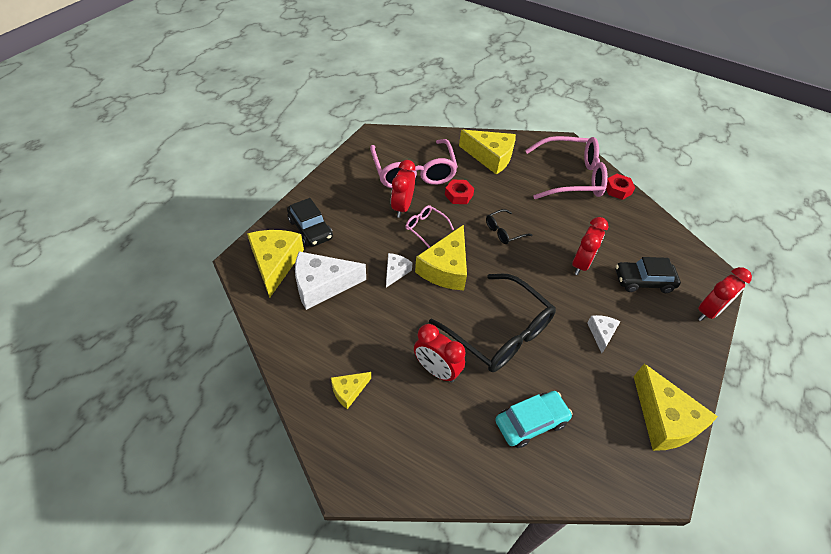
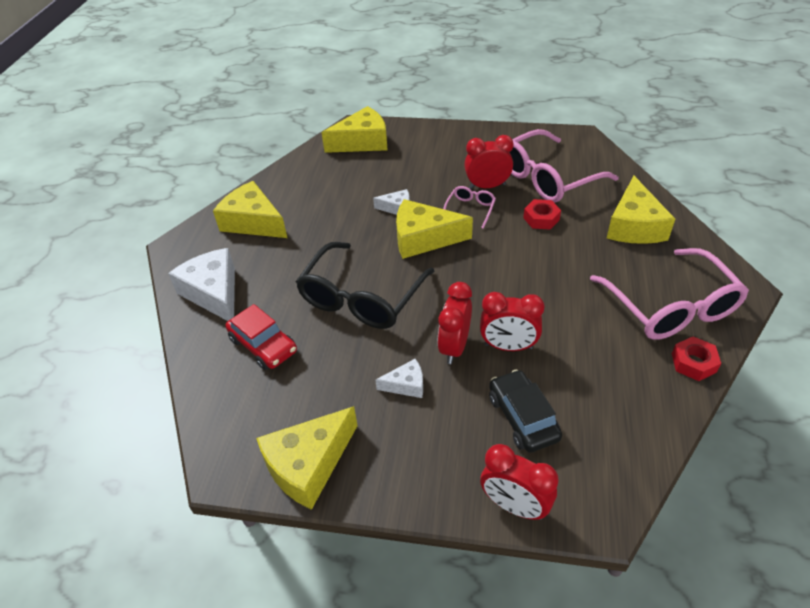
camera: 75 degrees right, 5 degrees down
(310, 229) = (414, 145): black car -> none
(322, 285) = (354, 173): white cheese -> white cheese (214, 293)
(349, 391) = (253, 222): yellow cheese -> yellow cheese, size x1.96
(436, 370) = (295, 266): red clock -> red clock (454, 347)
(504, 231) = (511, 267): black glasses -> none
(531, 422) = (263, 345): turquoise car -> red car

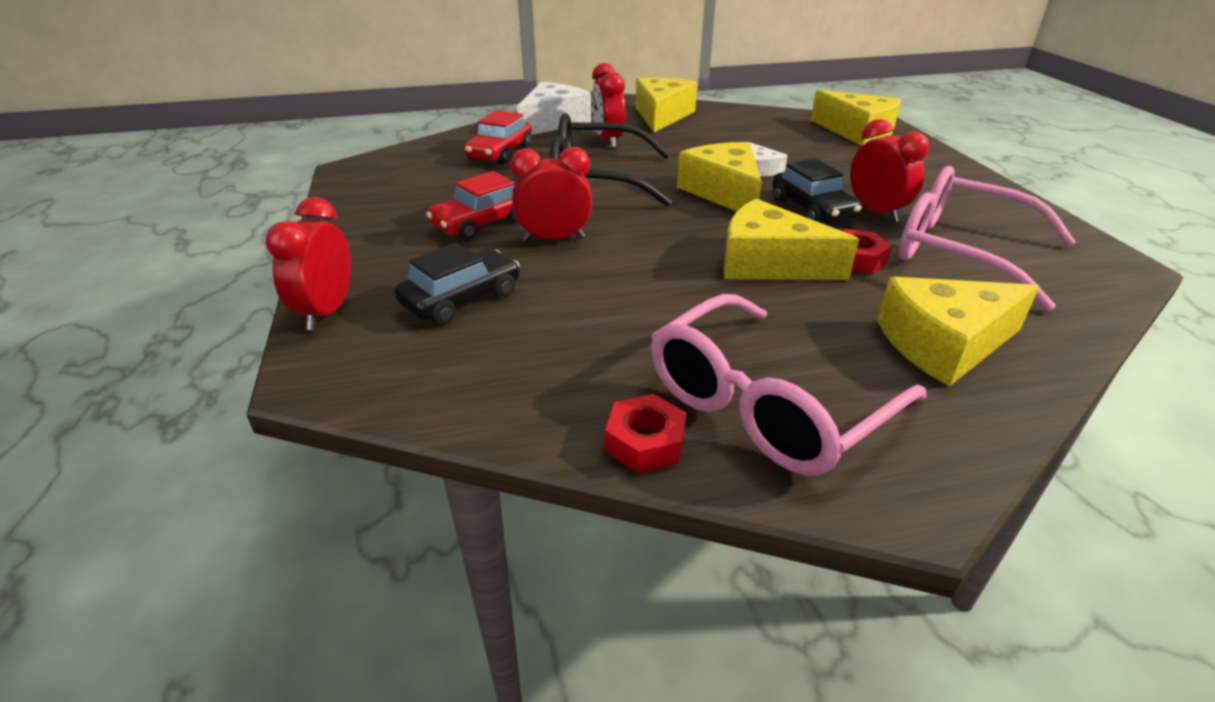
camera: 65 degrees right, 10 degrees down
(309, 465) = (363, 198): yellow cheese -> yellow cheese (769, 263)
(406, 385) = (482, 223): white cheese -> red car
(470, 209) = (812, 209): pink glasses -> black car
(508, 346) = (576, 272): red clock -> red clock (608, 141)

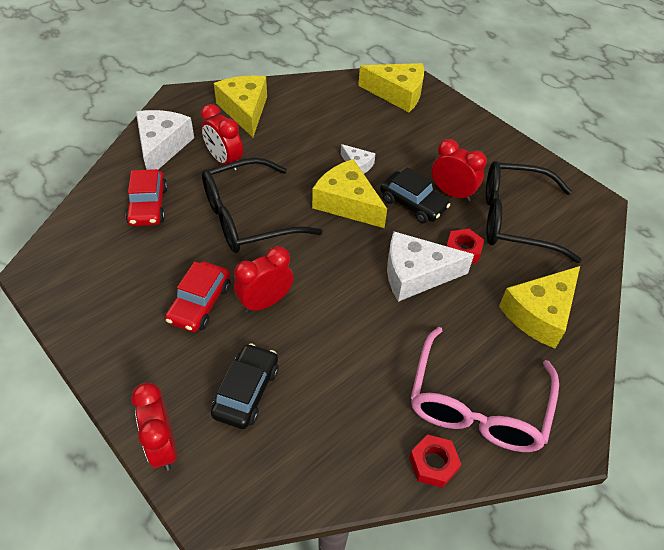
camera: 30 degrees left, 15 degrees up
(769, 263) = (416, 274): yellow cheese -> white cheese
(960, 251) = (515, 220): pink glasses -> black glasses

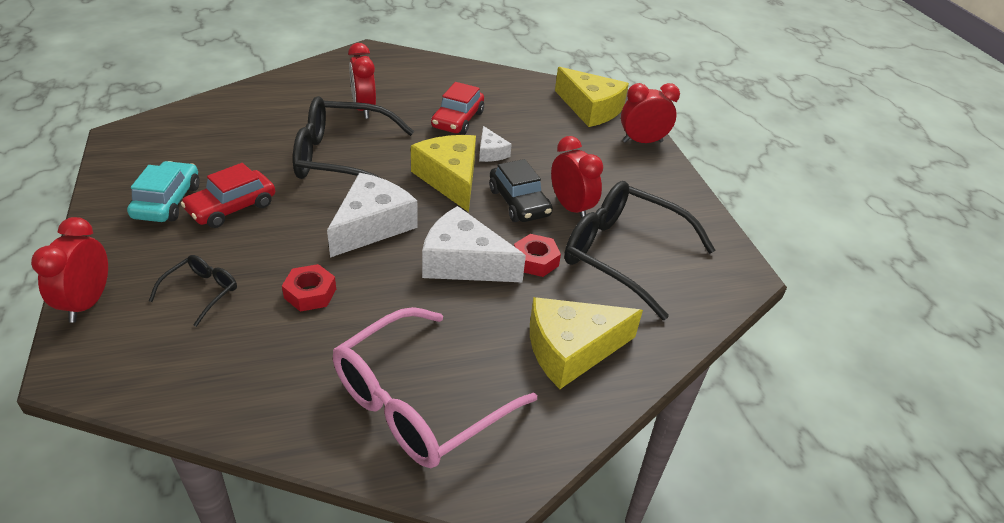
camera: 25 degrees right, 10 degrees down
(140, 321) = (167, 201): none -> turquoise car
(148, 206) = (262, 120): red car -> red car (457, 120)
(162, 147) = (318, 82): white cheese -> white cheese (372, 225)
(245, 110) = (421, 78): yellow cheese -> none
(246, 391) = (201, 292): black car -> black glasses
(265, 302) = (291, 229): red clock -> red clock (642, 142)
(433, 464) = (319, 434): red nut -> red nut (310, 293)

